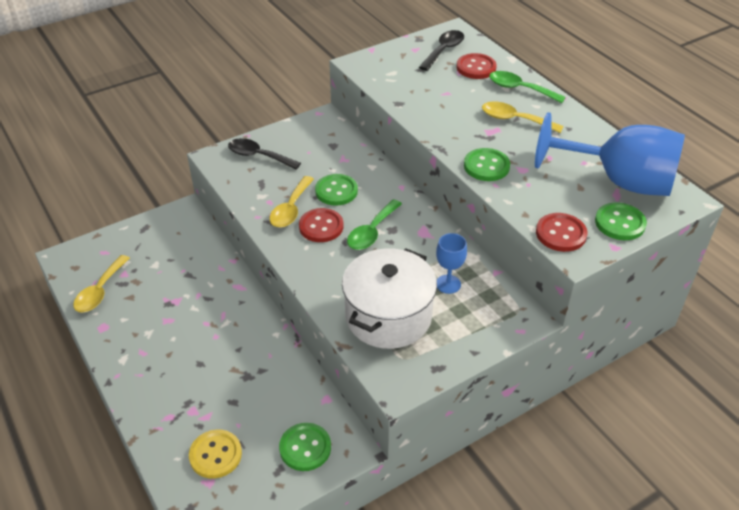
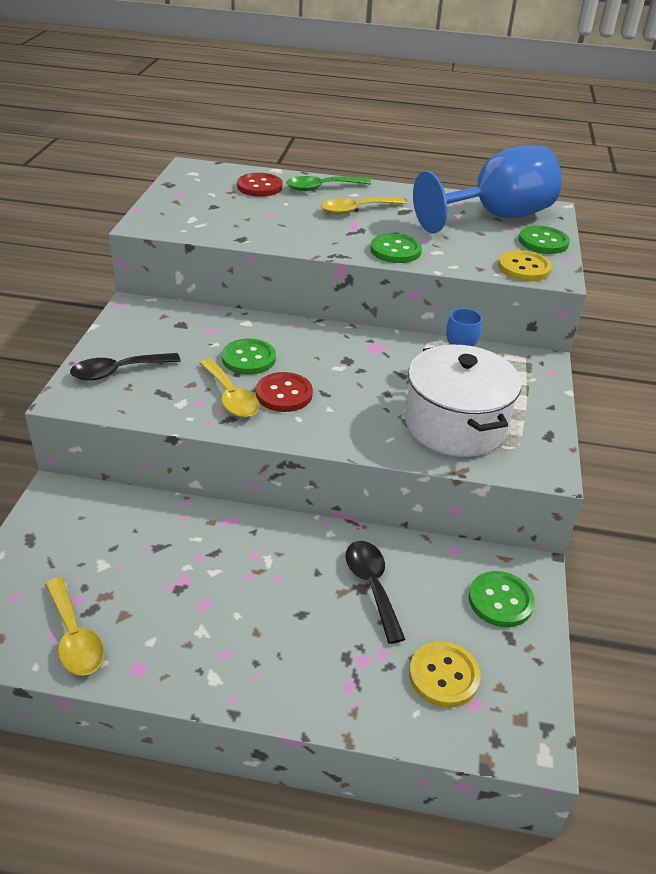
camera: 50 degrees left, 5 degrees down
(372, 232) = (334, 372): green spoon -> none
(444, 50) = (208, 185): black spoon -> black spoon (372, 586)
(561, 234) = (524, 268): red button -> yellow button

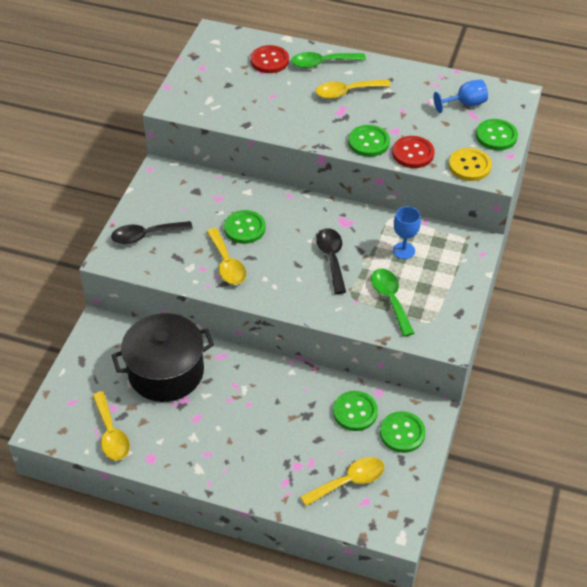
camera: 10 degrees right, 10 degrees up
(154, 545) = (166, 372): none -> black pot
(284, 394) = (267, 263): red button -> red button (413, 153)
(372, 586) = (314, 415): black spoon -> black spoon (331, 258)
(428, 578) = (355, 412): none -> green button
(444, 676) = (349, 481): yellow button -> yellow spoon
(455, 425) = (390, 299): white pot -> green spoon
(496, 217) = (465, 104): blue goblet -> blue goblet, size x0.44

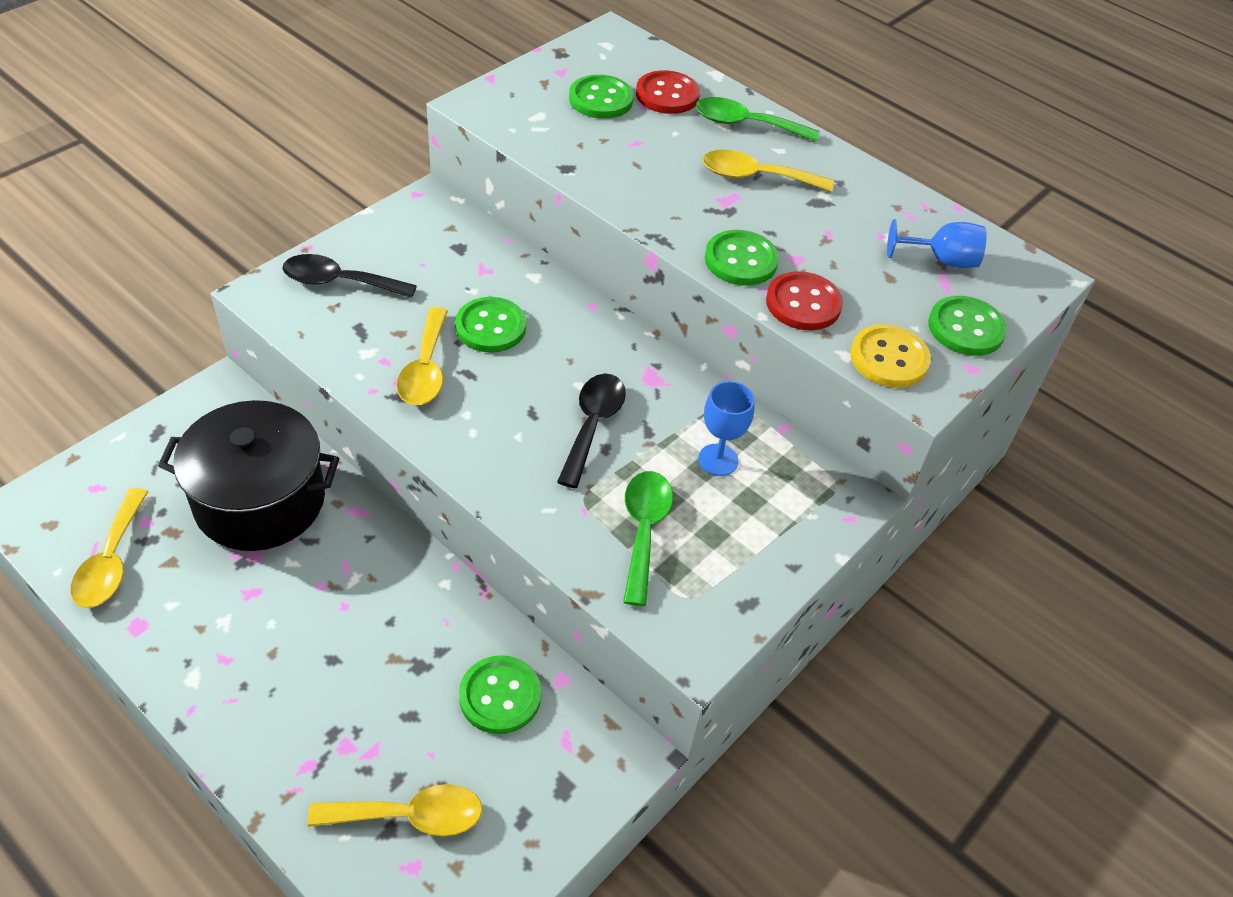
camera: 20 degrees right, 0 degrees up
(402, 433) = (554, 770): green button -> green button (601, 99)

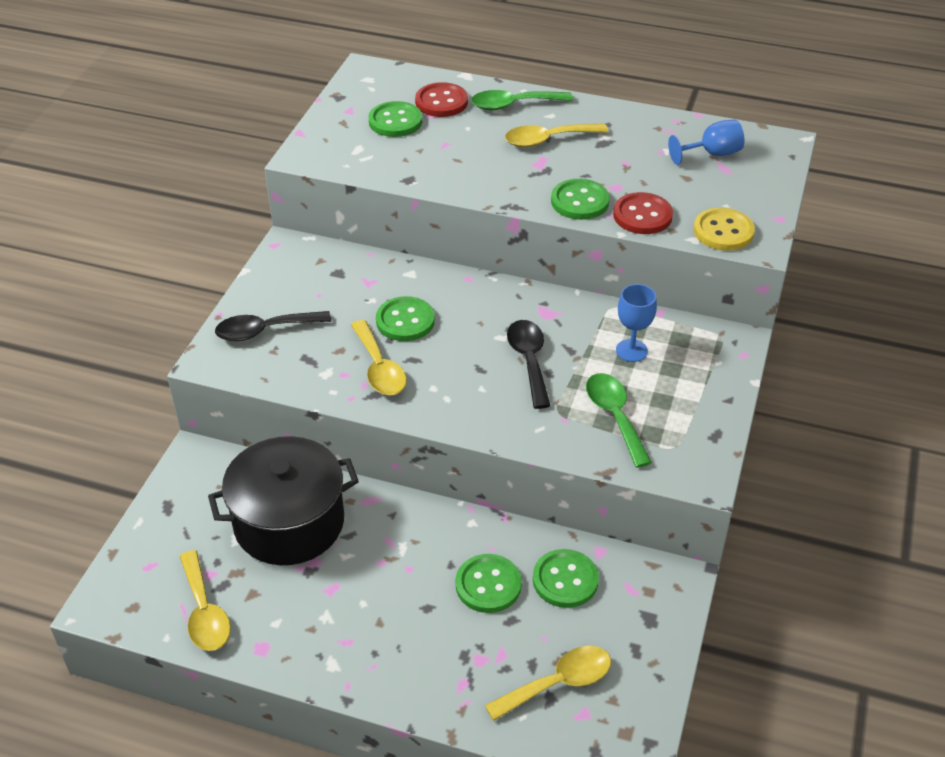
camera: 20 degrees left, 5 degrees down
(966, 328) = (758, 194): green button -> green button (488, 585)

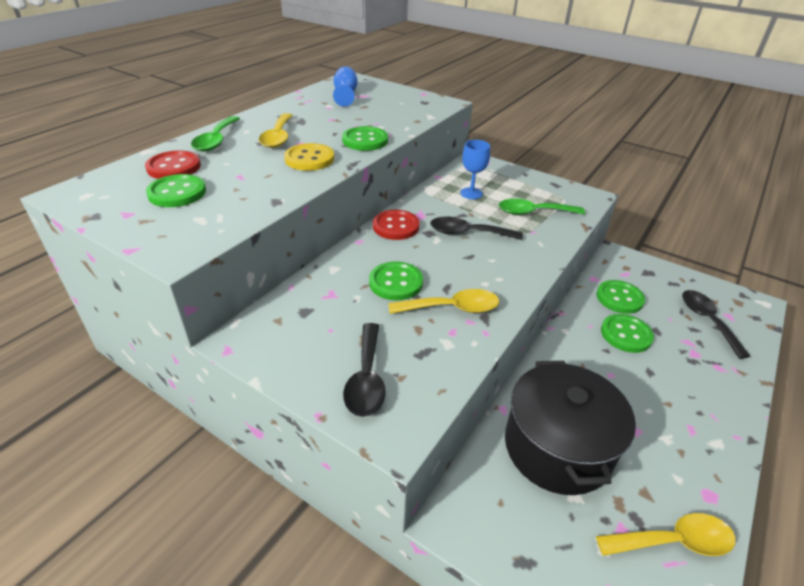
camera: 75 degrees left, 5 degrees down
(558, 683) = (707, 321): yellow spoon -> black spoon
(642, 215) = (396, 125): red button -> red button (396, 226)
(723, 231) = (428, 108): yellow button -> yellow button (309, 159)

